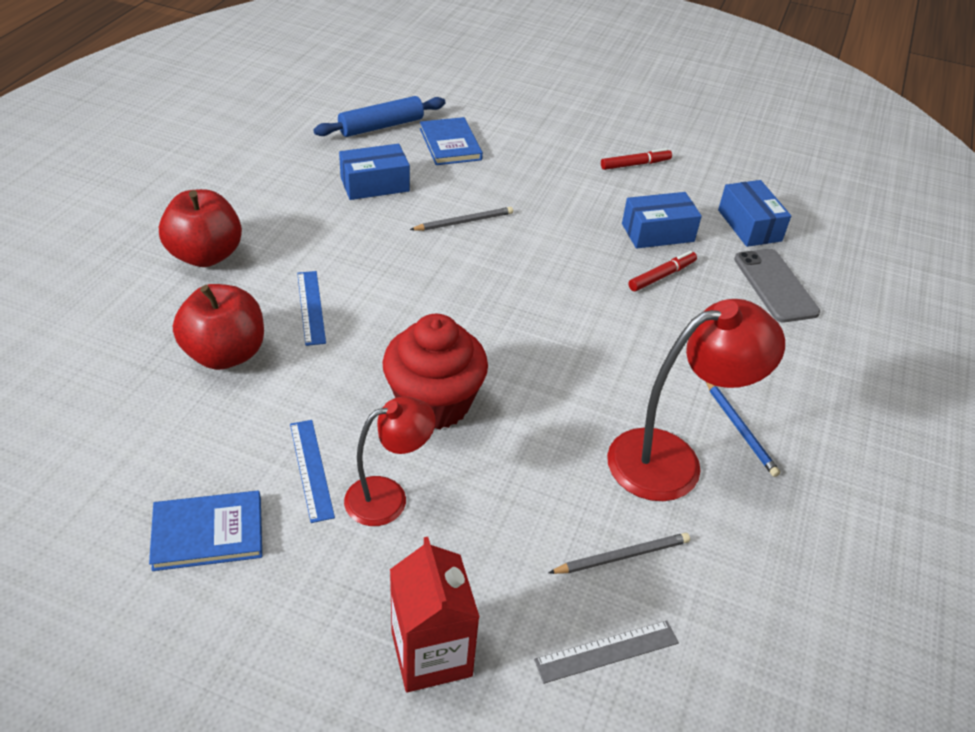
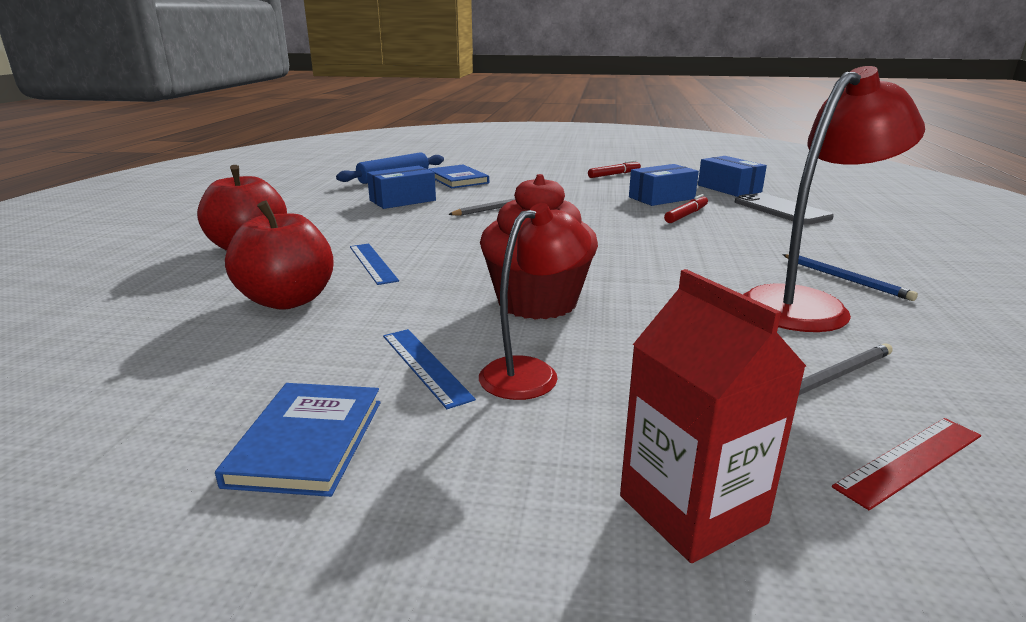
camera: 10 degrees left, 20 degrees down
(208, 533) = (307, 441): blue book -> blue book turned 60 degrees counterclockwise
(607, 651) = (910, 461): grey ruler -> red ruler

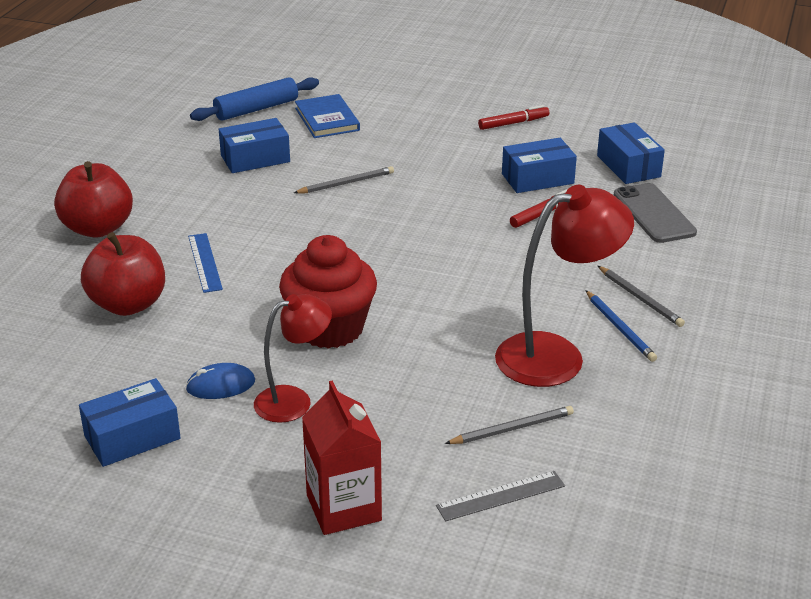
camera: 10 degrees right, 10 degrees up
(307, 441) = (132, 437): blue book -> blue box
(425, 365) = (220, 385): blue ruler -> blue mouse
(837, 258) = (640, 298): none -> grey pencil
(910, 461) = (501, 496): red ruler -> grey ruler

